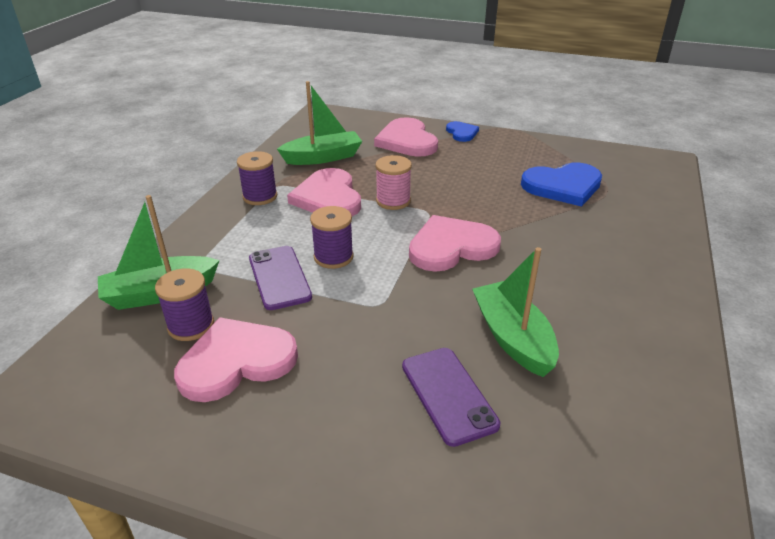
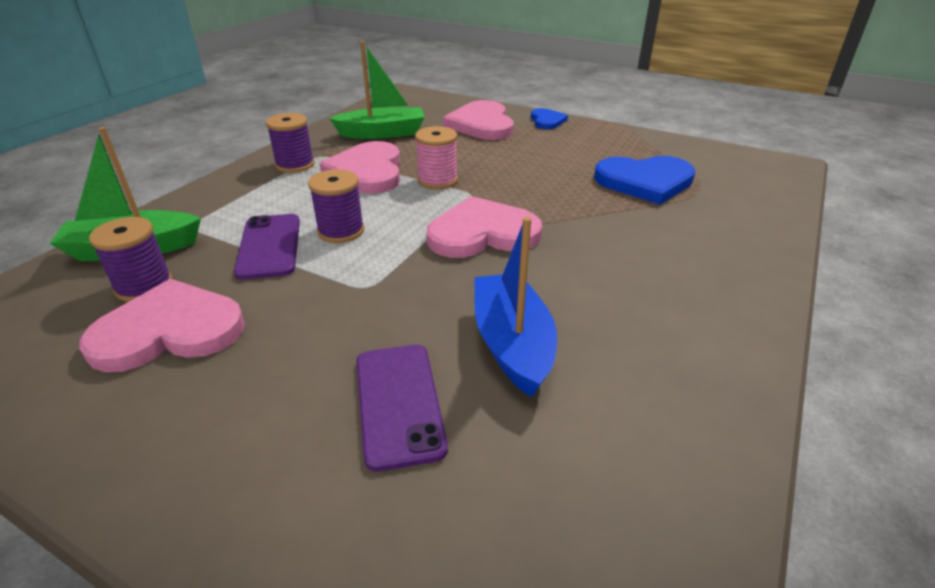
camera: 10 degrees right, 0 degrees up
(513, 338) = (512, 344): green boat -> blue boat

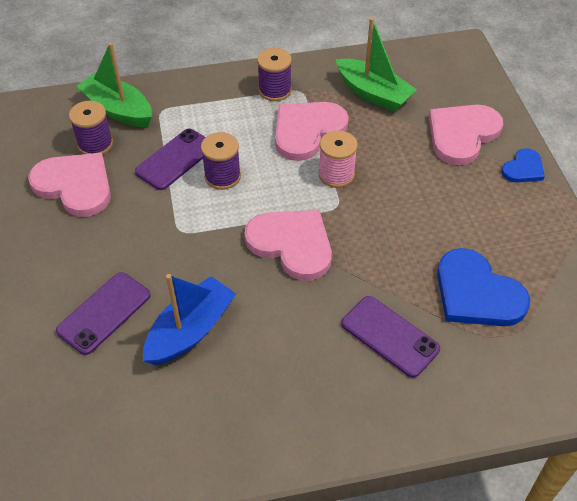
camera: 50 degrees right, 15 degrees up
(650, 234) = (389, 336): none -> purple phone

